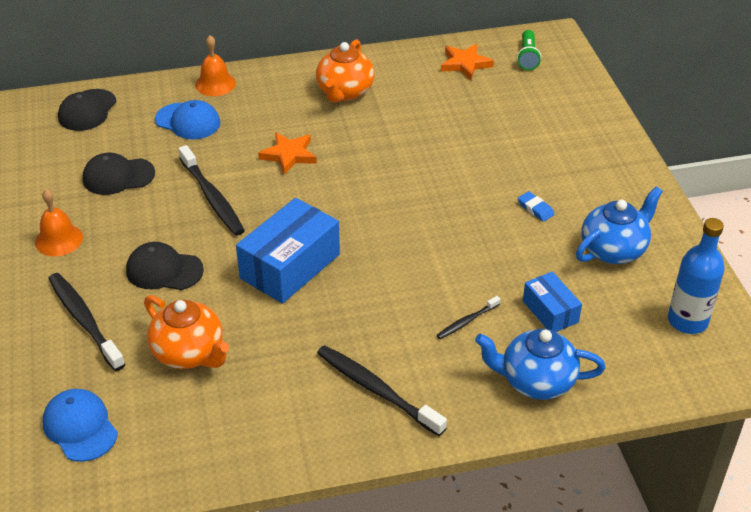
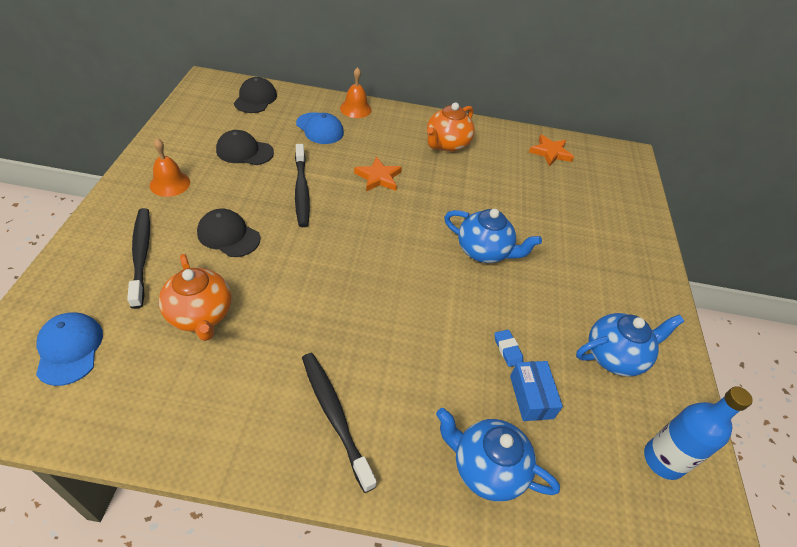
camera: 15 degrees right, 5 degrees up
(87, 110) = (255, 99): black cap -> black cap turned 150 degrees clockwise
(290, 266) = (327, 268): blue box -> none
(443, 195) = (484, 251): none -> blue teapot
(467, 321) = (450, 377): black toothbrush -> none
(527, 57) = (603, 163): green flashlight -> none
(535, 209) = (558, 291): blue eraser -> blue eraser (507, 349)

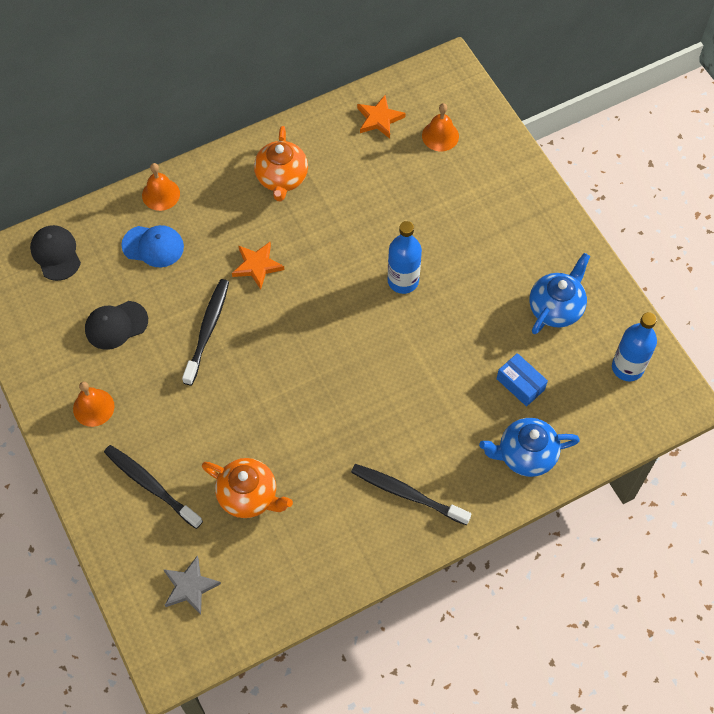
camera: 30 degrees left, 15 degrees up
(69, 349) = (190, 586): blue cap -> grey star
(228, 235) = (196, 418): black cap -> none
(301, 190) = (207, 330): black toothbrush -> black toothbrush turned 120 degrees counterclockwise
(484, 251) = (403, 281): blue teapot -> blue bottle
(507, 349) = (481, 359): blue eraser -> none
(592, 185) = (440, 136): none -> orange bell

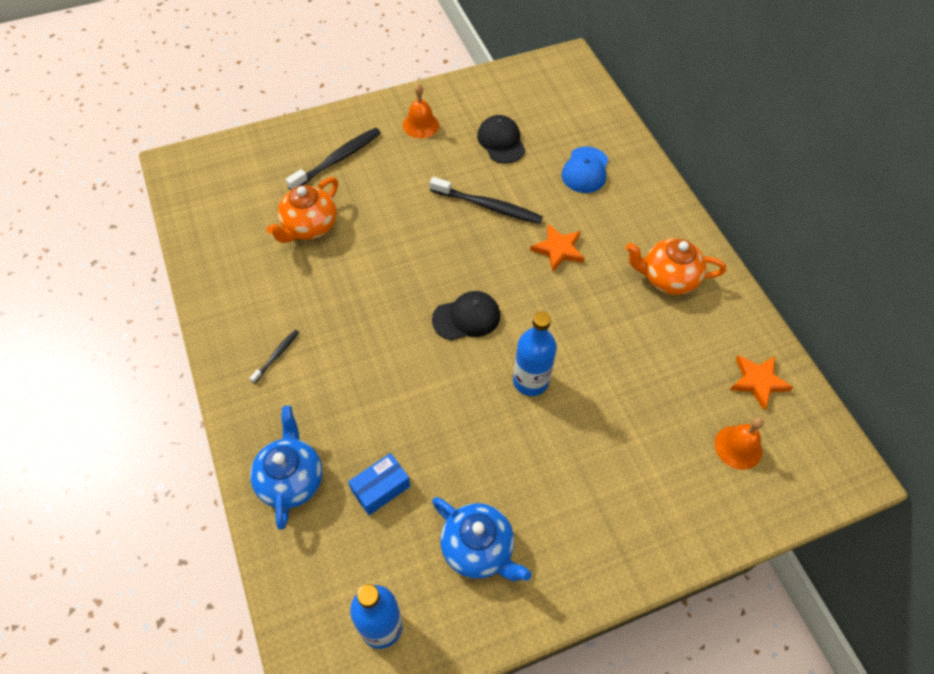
camera: 95 degrees right, 5 degrees down
(56, 254) = (580, 104): black cap -> black cap (466, 317)
(161, 194) = (646, 178): orange bell -> none
(190, 586) = (237, 181): grey star -> none
(407, 494) = (277, 355): black toothbrush -> black toothbrush, size x0.52

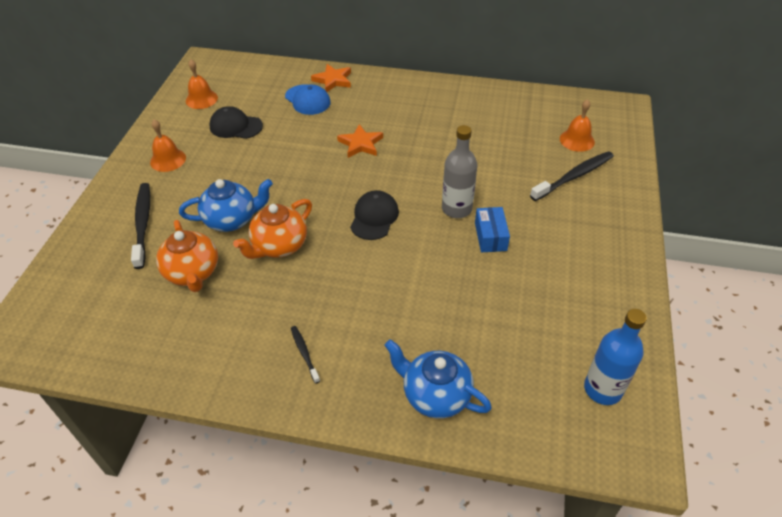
camera: 55 degrees left, 10 degrees down
(380, 488) = (484, 336): blue box -> blue box (490, 236)
(478, 549) = (572, 300): blue teapot -> blue teapot (232, 220)
(488, 206) = (287, 160): black toothbrush -> black toothbrush (574, 176)
(515, 94) = (201, 99): none -> orange bell
(530, 381) = (456, 209): blue bottle -> grey bottle
(668, 278) = (431, 108): orange teapot -> orange teapot (279, 246)
(758, 382) = (538, 110): orange star -> orange star (333, 80)

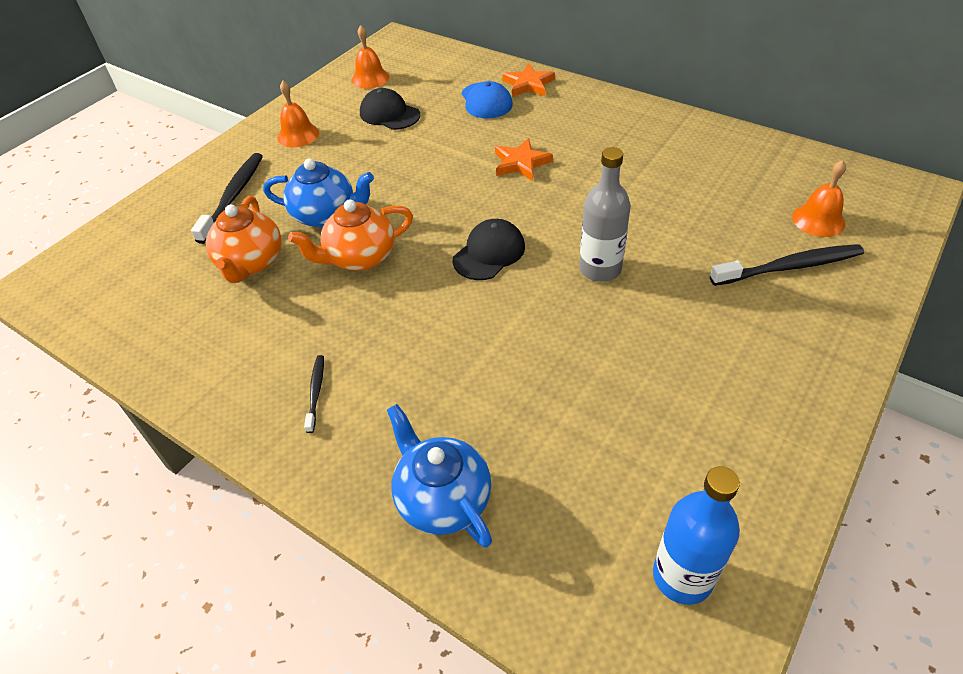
camera: 25 degrees right, 0 degrees up
(490, 236) = (627, 316): blue box -> none

